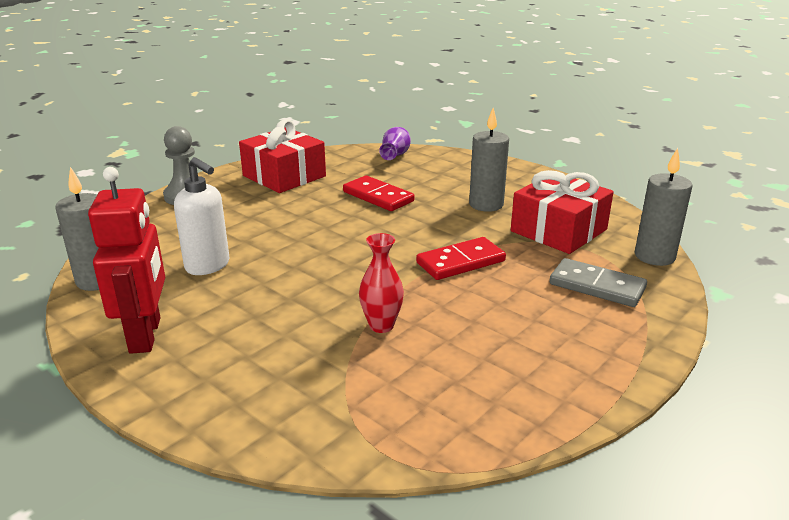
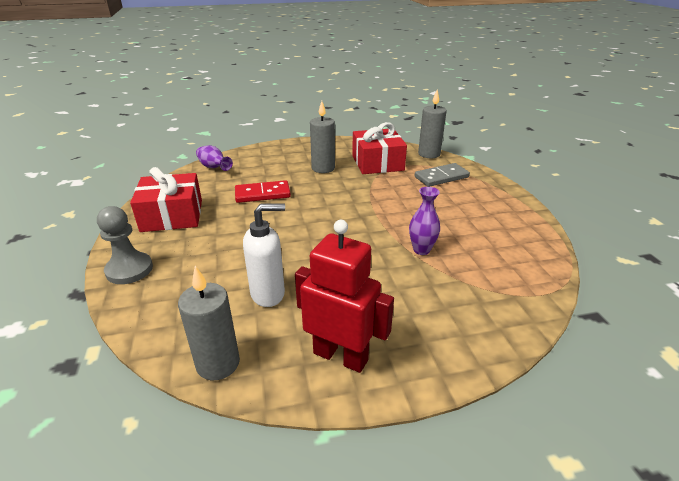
camera: 55 degrees left, 5 degrees up
(381, 325) = (421, 250): red vase -> purple vase
(461, 262) = (378, 200): red domino -> none

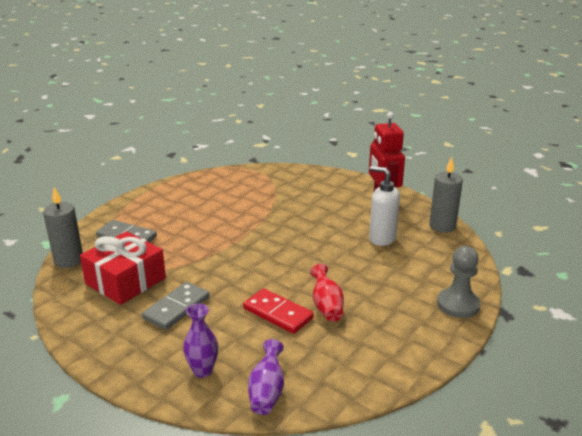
camera: 130 degrees left, 5 degrees down
(172, 215) = (383, 341): red gift -> none
(237, 213) = (326, 306): none -> red vase
(323, 168) = (176, 308): grey candle -> grey domino
(421, 250) = (261, 210): purple vase -> purple vase (202, 371)

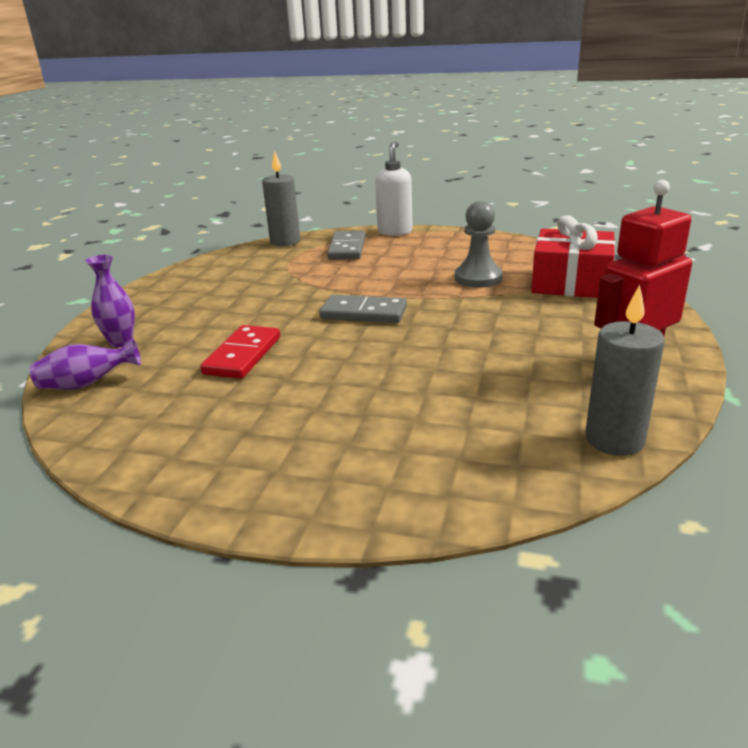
camera: 70 degrees right, 0 degrees up
(125, 281) = (265, 270): red gift -> red gift (571, 282)
(176, 308) = (228, 302): grey domino -> grey domino (363, 313)
(326, 306) = (275, 382): red vase -> none
(381, 238) = (498, 387): white soap dispenser -> white soap dispenser (395, 231)
(458, 305) = (344, 501): grey pawn -> grey pawn (478, 278)

